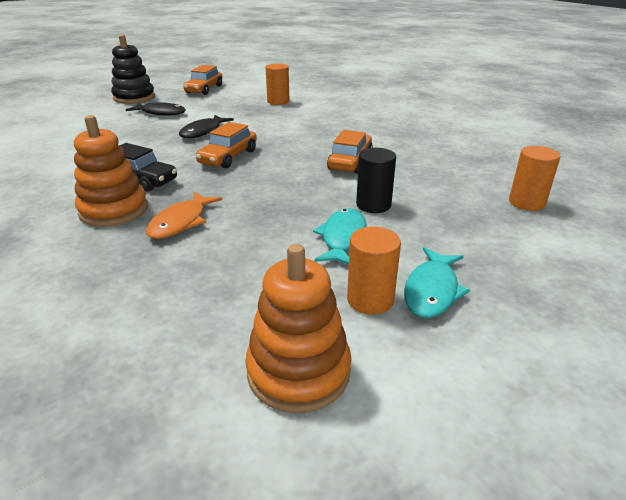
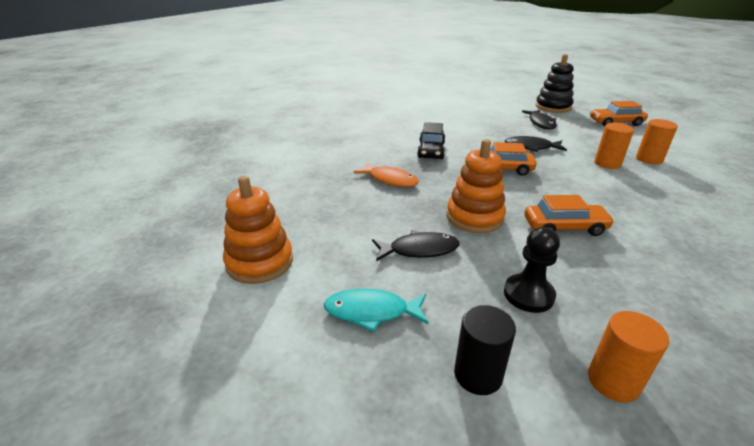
camera: 70 degrees right, 0 degrees up
(114, 210) = (387, 155): orange stacking toy -> orange stacking toy (474, 217)
(181, 222) = (390, 180): orange fish -> orange fish turned 150 degrees counterclockwise
(342, 238) = (419, 250): turquoise fish -> black fish
(370, 300) = (343, 279): orange cylinder -> orange cylinder (607, 163)
(373, 205) = (489, 256): black cylinder -> black cylinder (478, 375)
(432, 203) = (528, 294): none -> black pawn

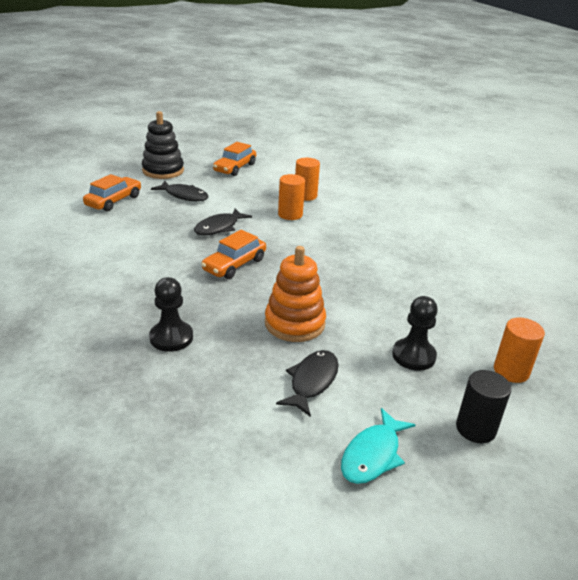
camera: 60 degrees left, 0 degrees up
(260, 262) = (228, 511): orange stacking toy -> none
(390, 180) = (171, 337): orange fish -> black pawn
(431, 150) = (146, 281): black car -> none
(564, 227) = (352, 289): orange car -> orange car (114, 201)

